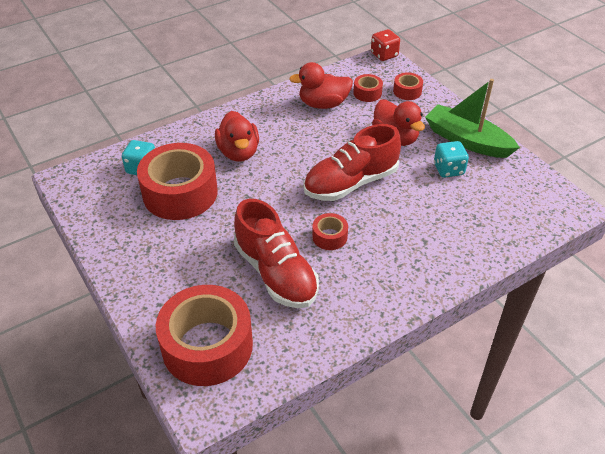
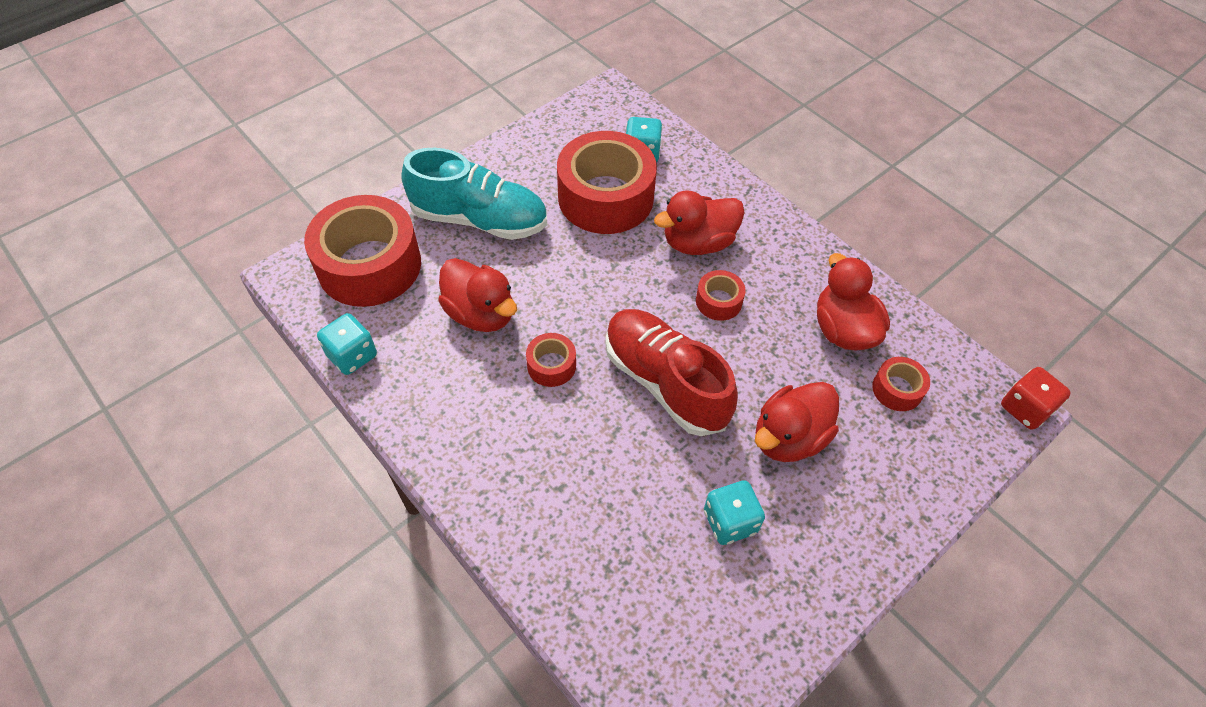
camera: 80 degrees right, 10 degrees up
(178, 268) = (480, 219): none -> turquoise shoe
(276, 273) = (481, 314): red shoe -> red duck
(302, 357) = (352, 355): none -> turquoise dice
(407, 91) = (927, 451): red tape -> red tape (718, 301)
(467, 140) = (816, 553): green boat -> none

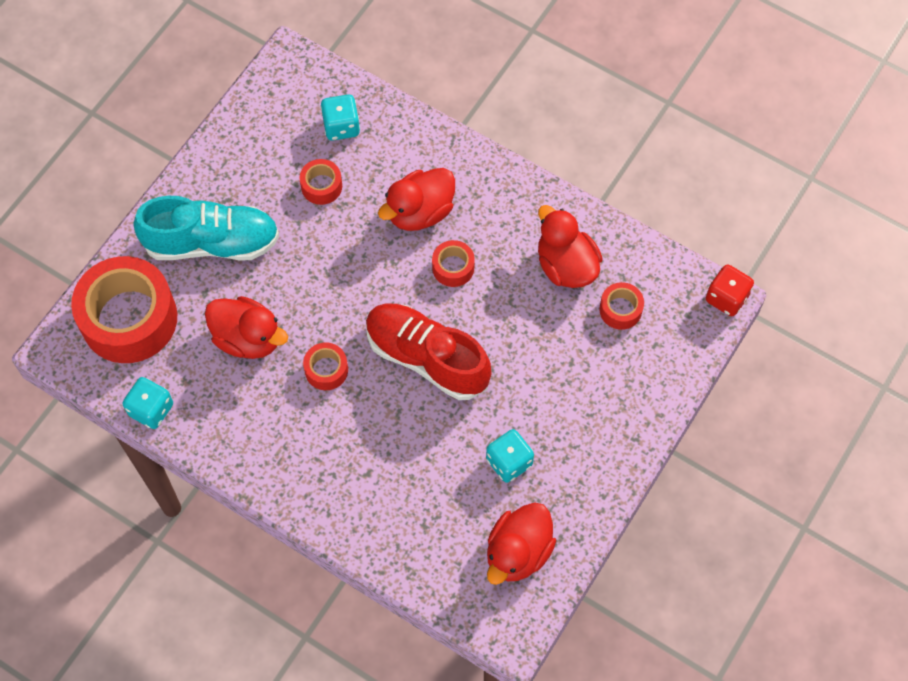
camera: 15 degrees left, 10 degrees up
(605, 197) = (321, 186): red tape -> red tape, size x0.44
(789, 438) = (540, 378): red duck -> red duck (518, 552)

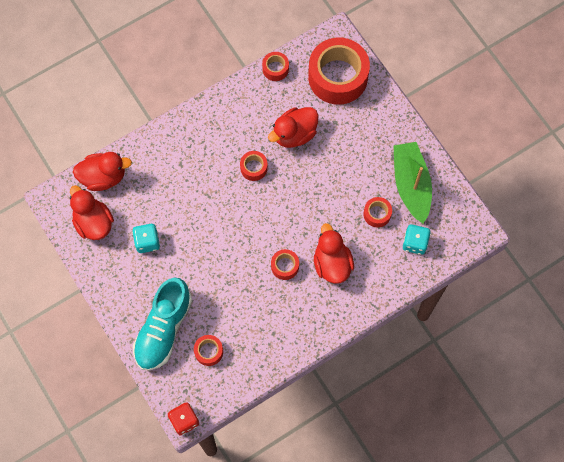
camera: 115 degrees right, 5 degrees up
(151, 410) = (275, 69): turquoise dice -> red tape
(212, 243) = (366, 138): turquoise shoe -> turquoise shoe (163, 329)
(259, 162) = (411, 185): none -> green boat
(426, 358) = (234, 225): red shoe -> none
(566, 265) = (254, 333): red duck -> red duck (103, 177)

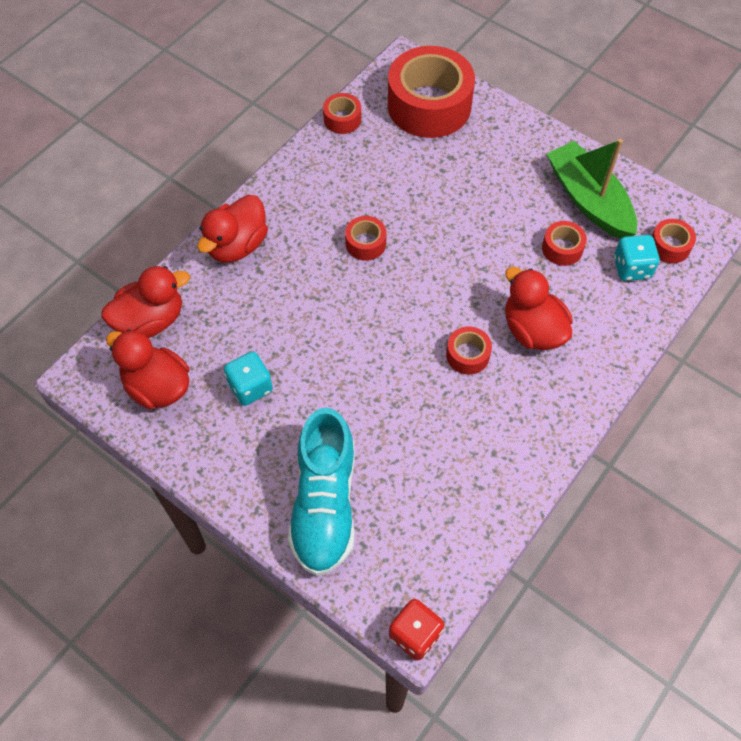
camera: 20 degrees left, 10 degrees down
(208, 351) = (408, 513): red tape -> red tape (669, 246)
(294, 134) = (403, 186): red duck -> red duck (237, 245)

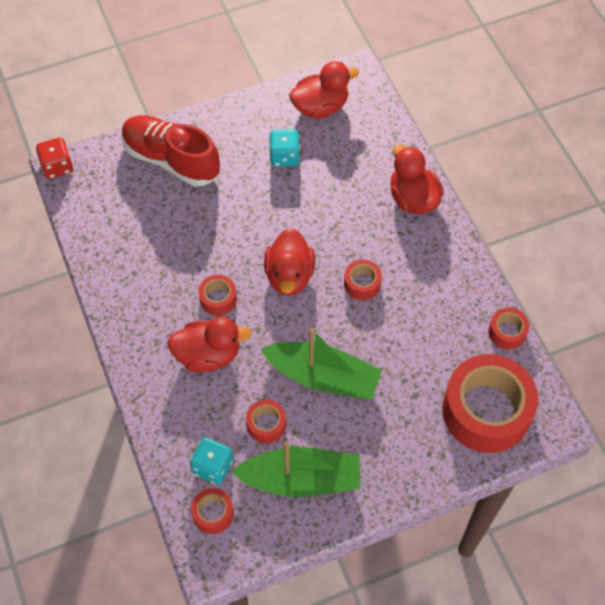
camera: 120 degrees right, 0 degrees up
(151, 320) = (377, 122): red duck -> red duck (289, 276)
(324, 504) = (171, 160): turquoise shoe -> red shoe
(484, 228) = (323, 377): none -> green boat

